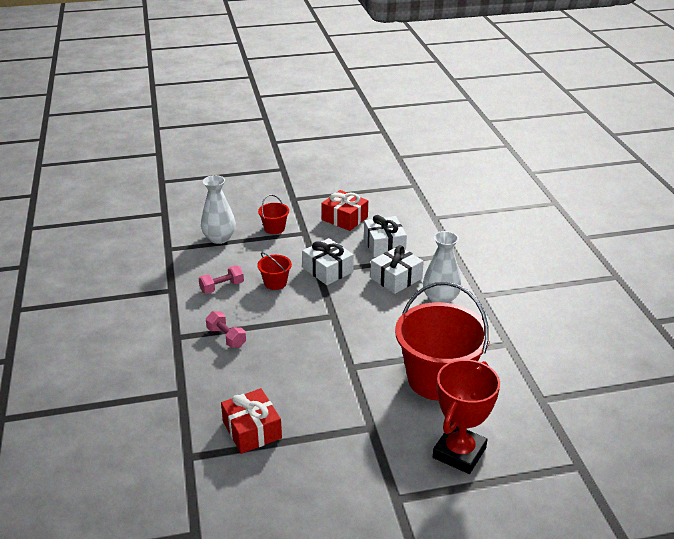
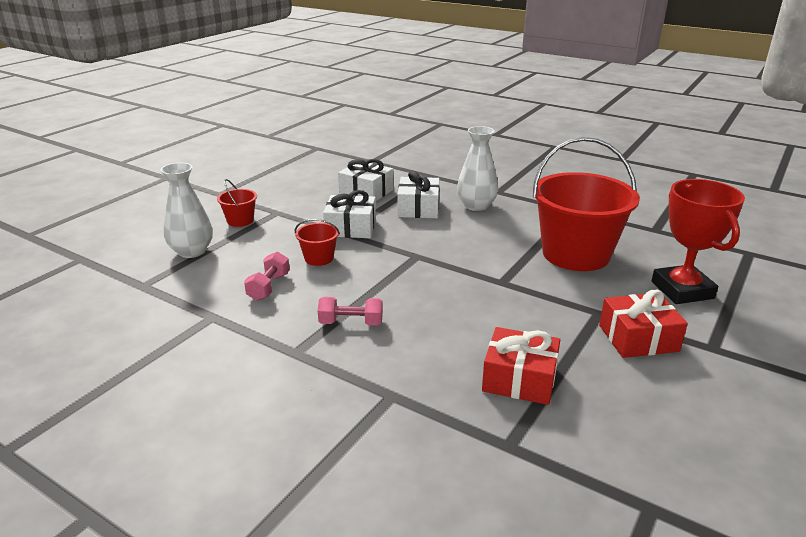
camera: 45 degrees left, 5 degrees down
(344, 218) = (297, 189): red gift -> red gift (638, 338)

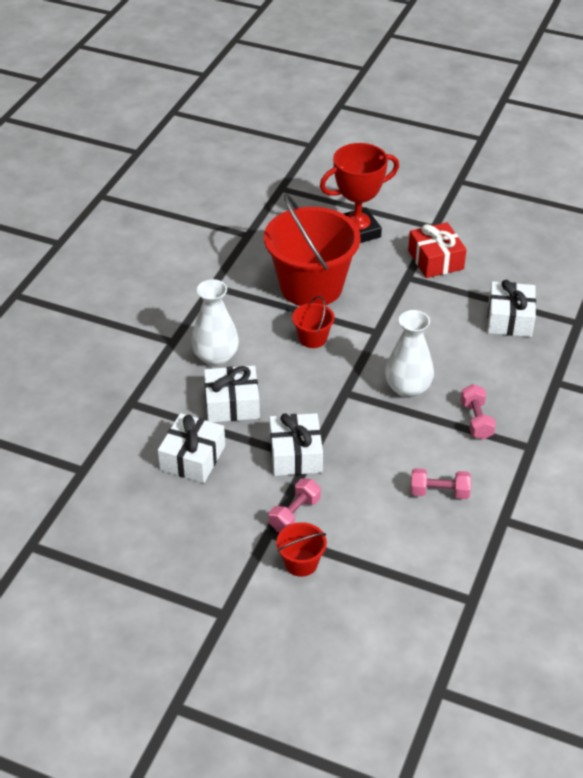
camera: 100 degrees left, 15 degrees up
(192, 251) = (389, 583): white vase -> white vase (407, 388)
(288, 222) = (295, 514): none -> pink dumbbell
(319, 258) = (371, 466): red bucket -> red bucket (312, 338)
(519, 379) = (509, 319): red gift -> white gift

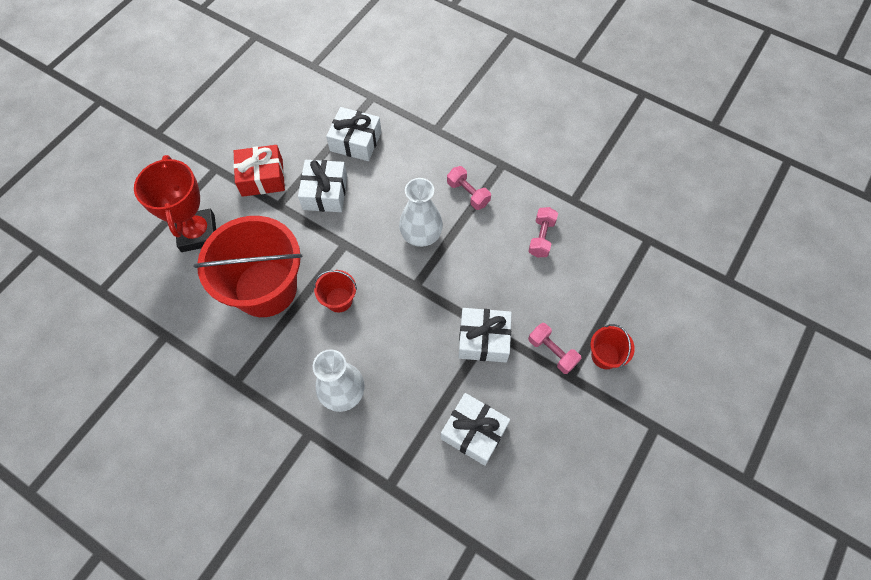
camera: 80 degrees left, 20 degrees up
(232, 404) = (410, 386): white gift -> white gift (325, 193)
(476, 420) = (468, 194): pink dumbbell -> pink dumbbell turned 45 degrees clockwise

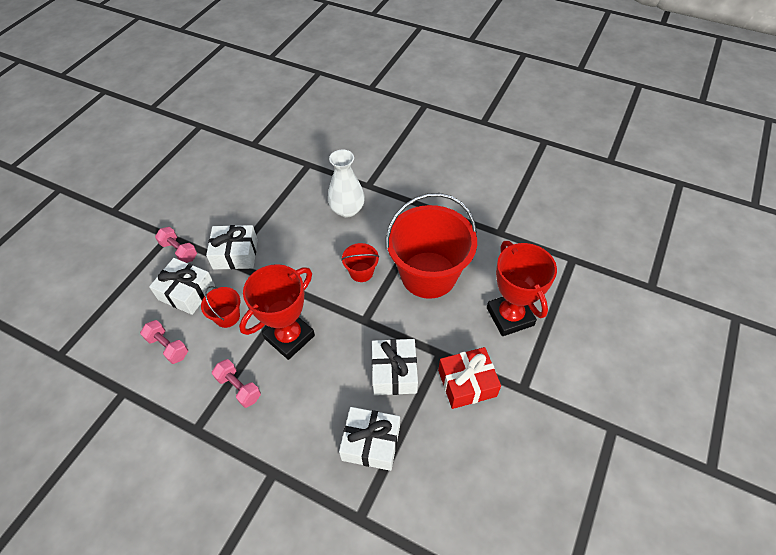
camera: 175 degrees right, 10 degrees down
(421, 235) = (289, 337): white vase -> red trophy
(474, 432) = (248, 196): white gift -> white gift (186, 292)
(541, 237) = (168, 347): pink dumbbell -> pink dumbbell turned 60 degrees counterclockwise
(605, 355) = (135, 252): red bucket -> red bucket (227, 316)

